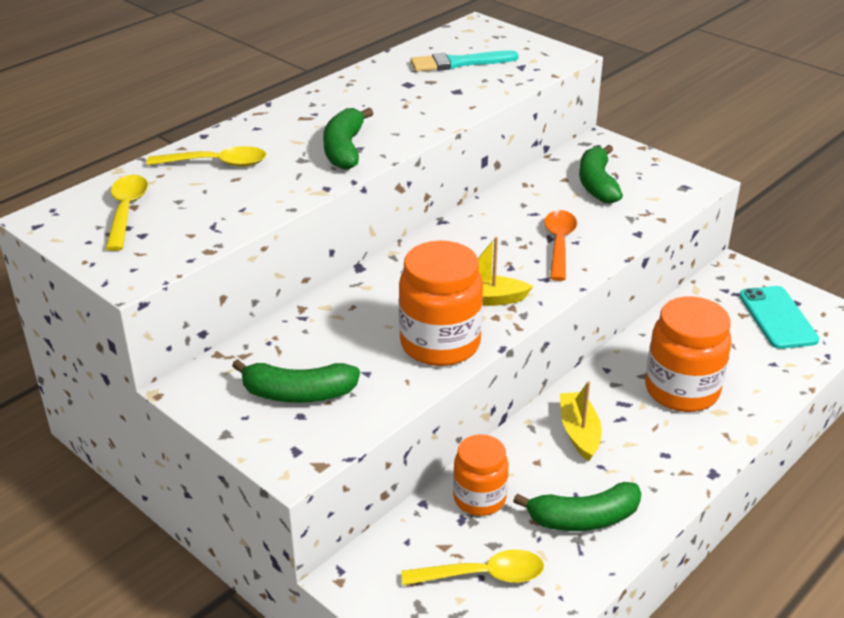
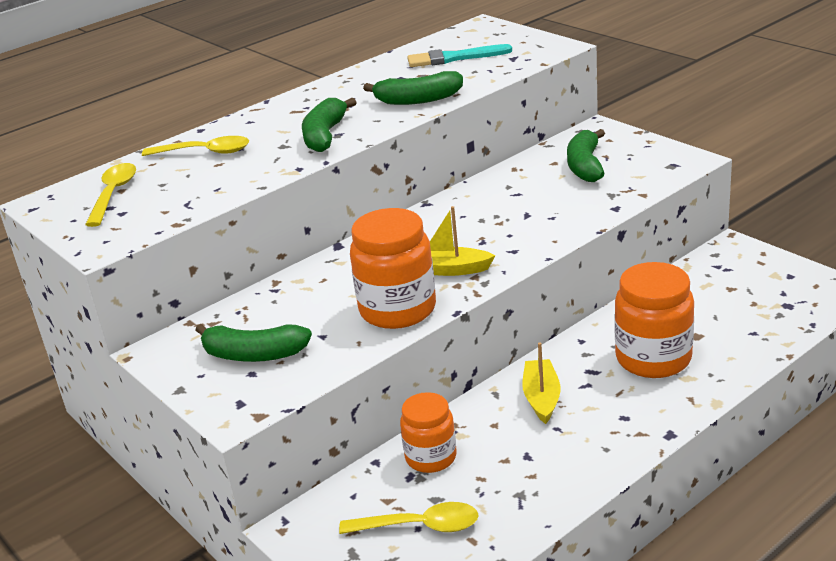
camera: 10 degrees right, 5 degrees down
(559, 244) = (534, 219): orange spoon -> none
(583, 518) = (529, 475): green banana -> green banana (418, 100)
(777, 318) = (766, 290): turquoise phone -> none

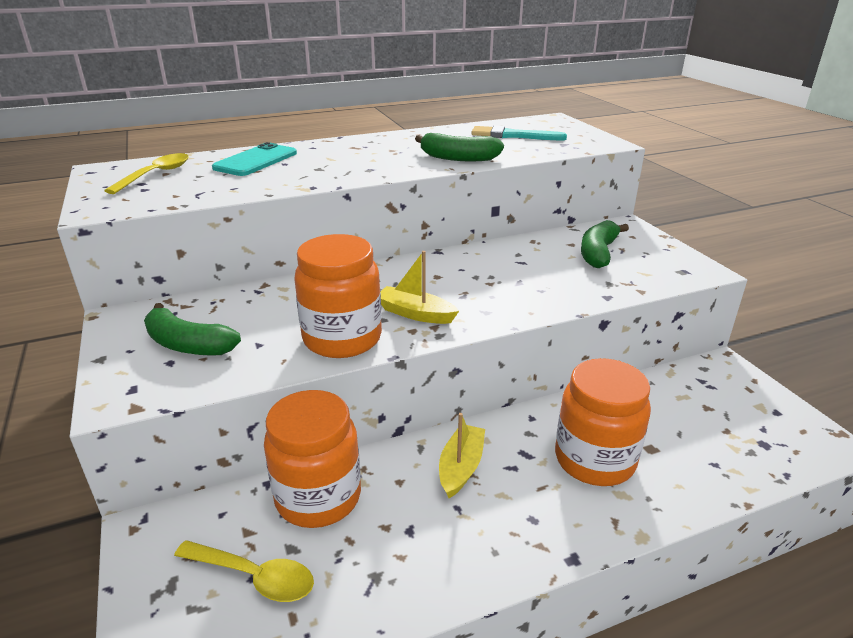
camera: 15 degrees right, 0 degrees up
(204, 152) = (256, 160): yellow spoon -> turquoise phone
(325, 135) = (358, 168): green banana -> none
(431, 457) = (318, 497): orange jar -> orange jar, size x1.57

